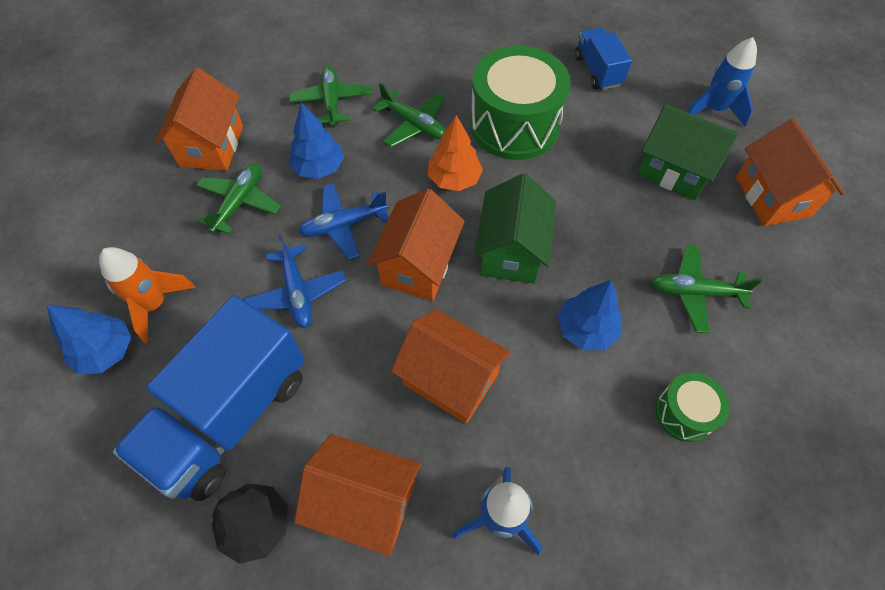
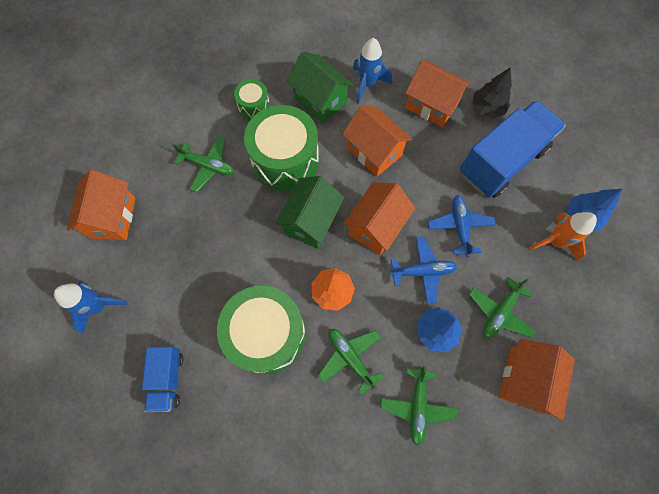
camera: 165 degrees left, 10 degrees up
(586, 329) = (285, 160): blue tree -> green drum
(674, 170) = (166, 256): green house -> green house (320, 100)

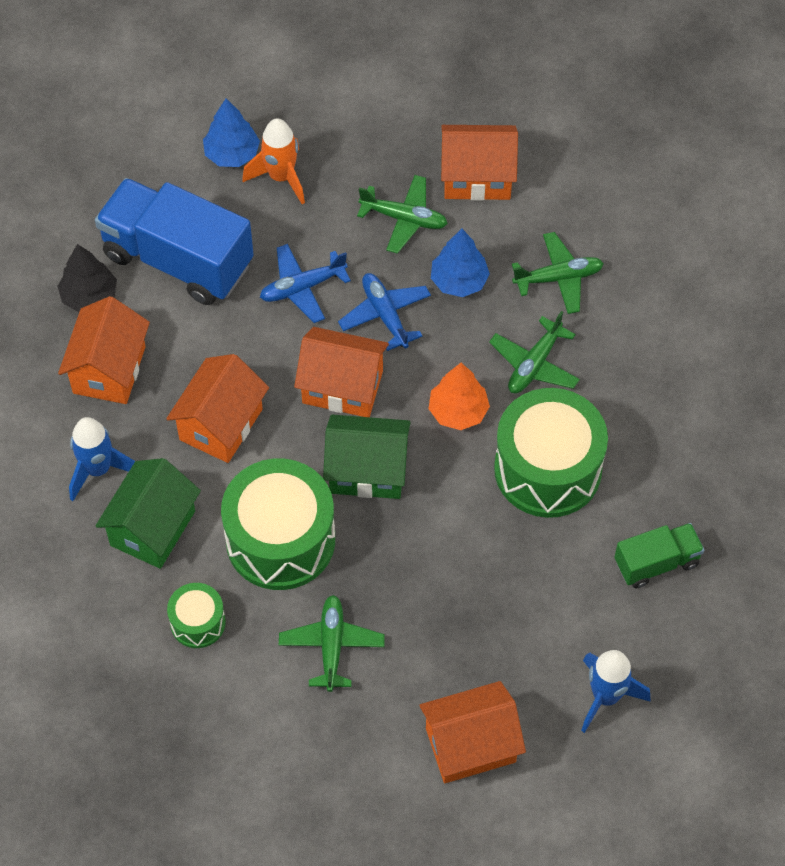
camera: 110 degrees left, 10 degrees down
(168, 379) = (656, 563): blue truck -> green truck

